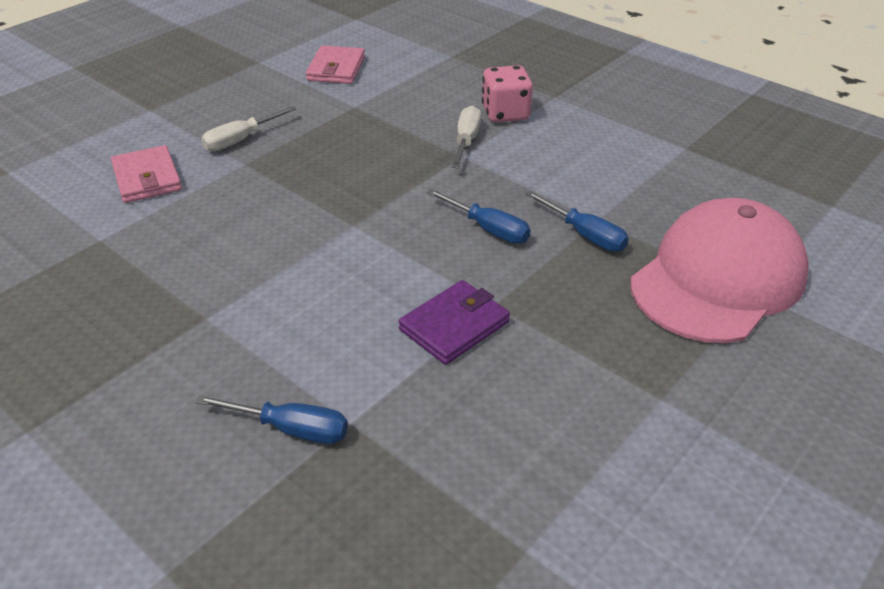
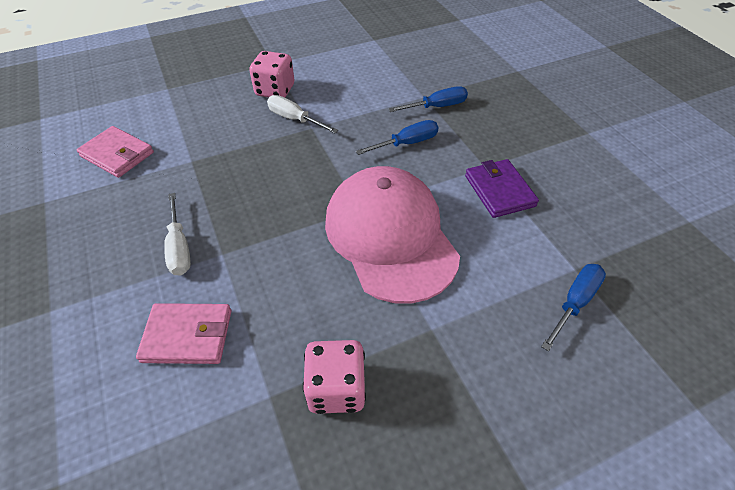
camera: 65 degrees left, 10 degrees up
(117, 274) = (336, 388): none -> pink dice
(718, 279) = (501, 77): pink cap -> pink cap (390, 236)

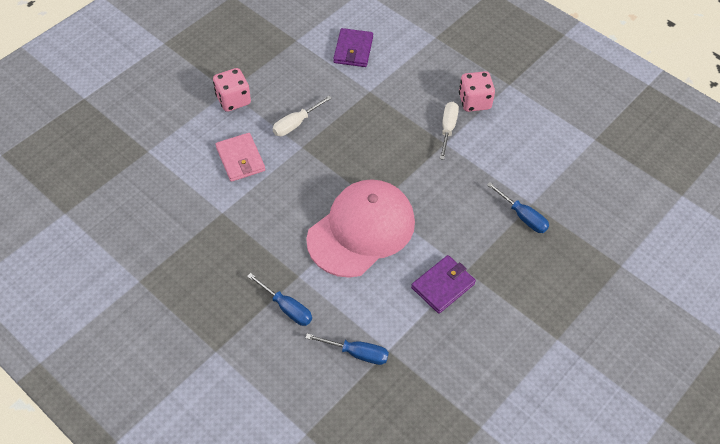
camera: 65 degrees right, 5 degrees up
(117, 154) = (353, 50): pink wallet -> purple wallet
(336, 388) = (239, 241): pink dice -> pink dice (233, 100)
(407, 143) = (463, 210): blue screwdriver -> blue screwdriver (287, 308)

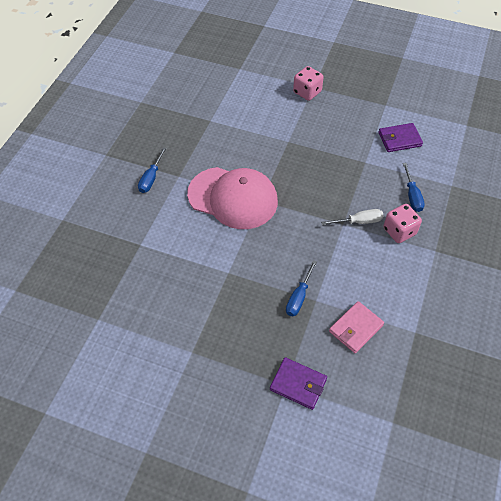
camera: 70 degrees right, 0 degrees up
(240, 159) = (258, 114): pink wallet -> pink wallet (356, 328)
(295, 124) = (306, 131): white screwdriver -> none
(357, 353) = (131, 228): blue screwdriver -> blue screwdriver (412, 196)
(443, 286) = (207, 261): purple wallet -> purple wallet (298, 384)

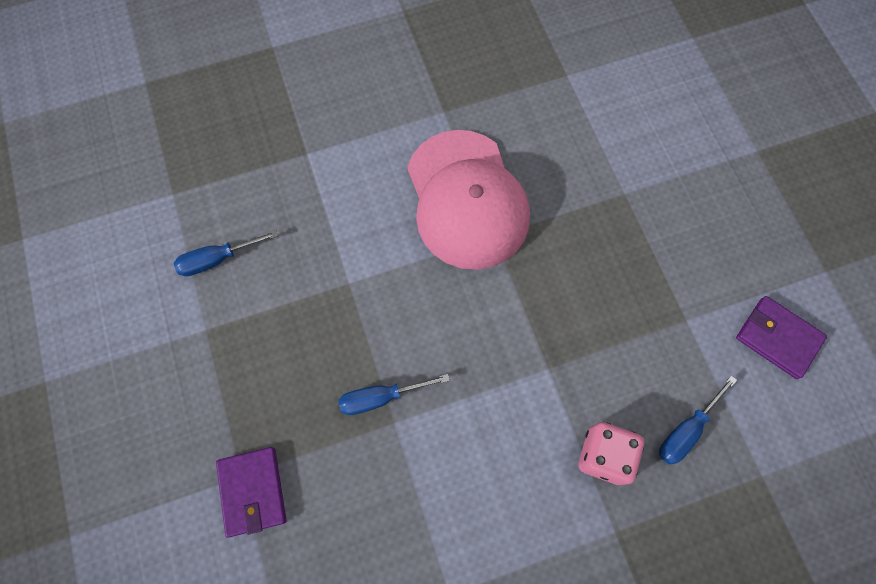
camera: 50 degrees right, 15 degrees up
(151, 179) = (411, 85): blue screwdriver -> blue screwdriver (217, 259)
(307, 92) = (739, 150): pink dice -> none
(356, 328) = (391, 507): pink wallet -> none
(359, 221) = (572, 387): white screwdriver -> none

